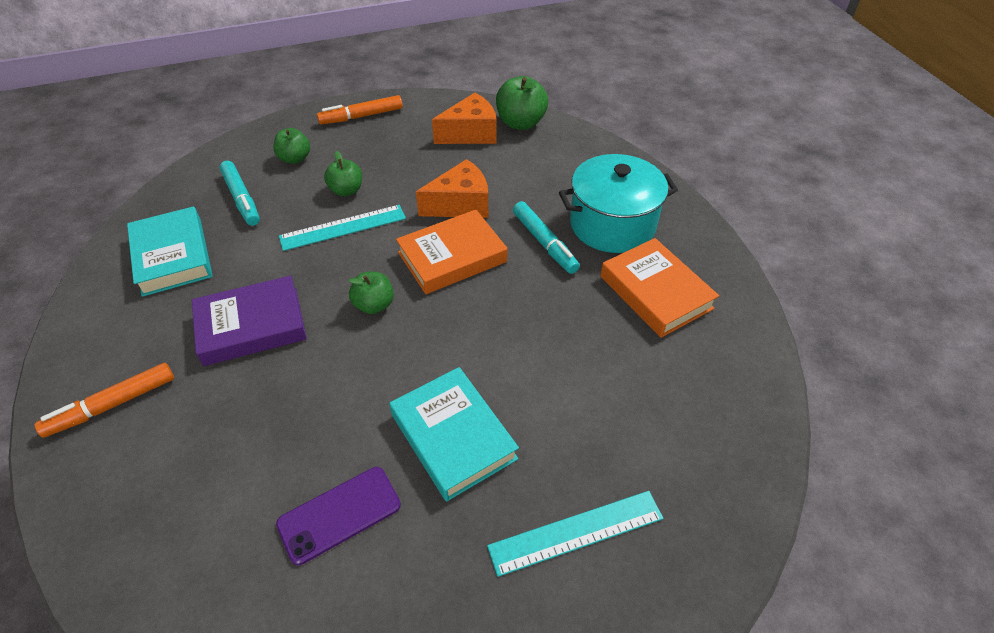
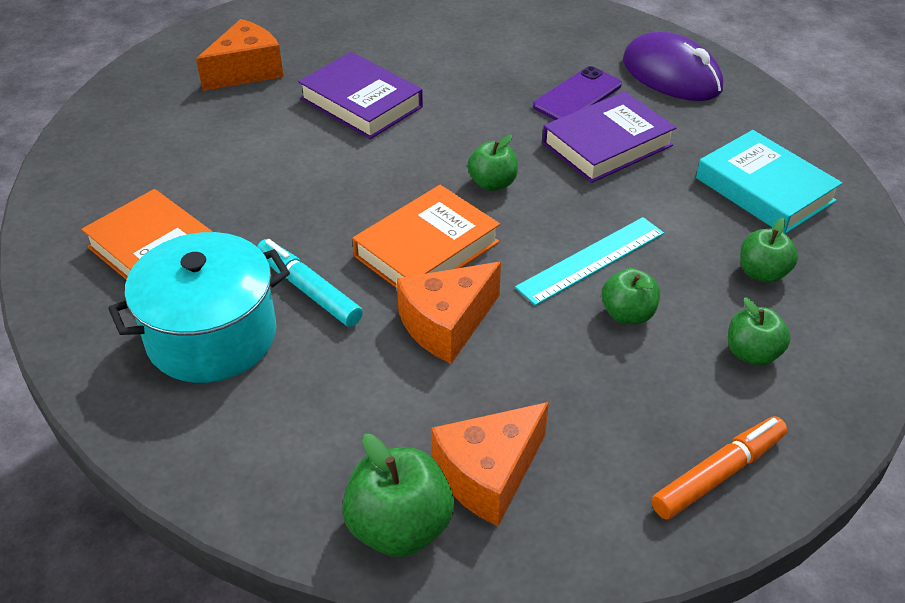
camera: 165 degrees right, 5 degrees down
(112, 405) = (671, 75): orange marker -> purple mouse
(242, 199) = (762, 273): turquoise marker -> green apple
(339, 514) = (432, 52): purple phone -> purple phone (577, 96)
(453, 436) = (361, 103): turquoise book -> purple book
(576, 532) = (246, 71): turquoise ruler -> orange cheese

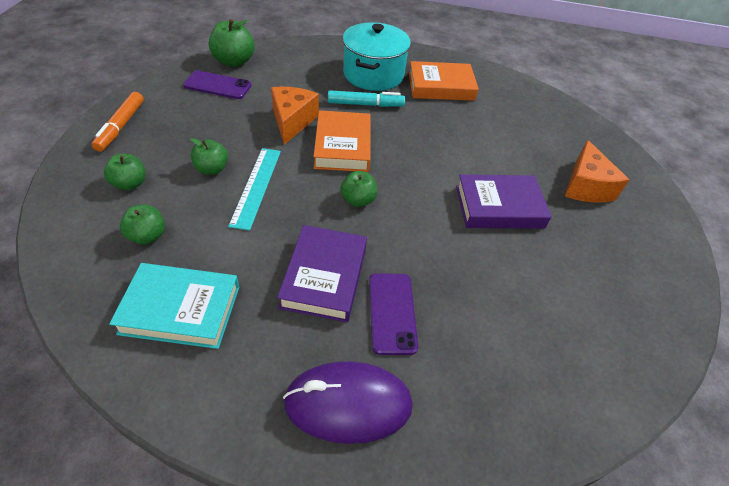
camera: 130 degrees right, 5 degrees up
(488, 475) = (218, 85): orange cheese -> purple phone

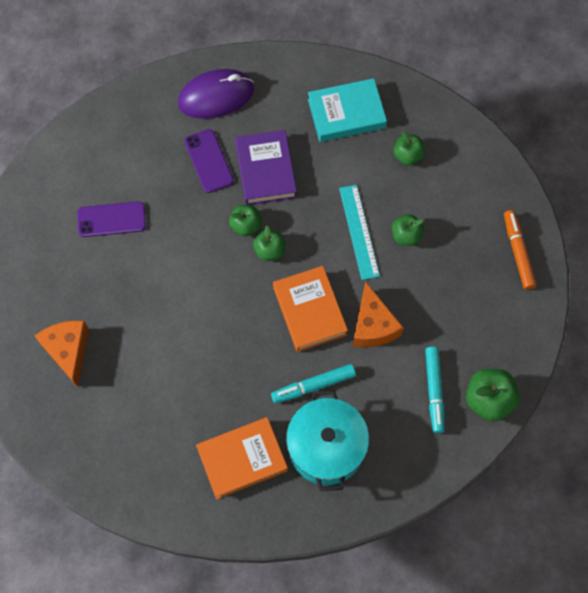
camera: 165 degrees right, 20 degrees up
(130, 184) = (457, 194): green apple -> green apple (246, 226)
(218, 85) = (477, 349): purple phone -> purple phone (111, 219)
(271, 76) = (434, 391): none -> turquoise marker
(499, 207) = (147, 291): purple book -> none

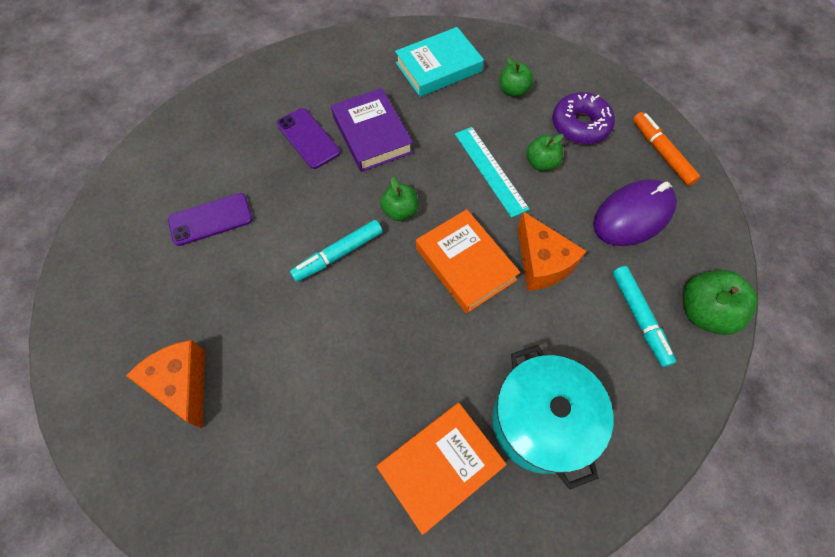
camera: 15 degrees left, 5 degrees down
(216, 96) = (300, 78): purple mouse -> purple mouse (633, 215)
(246, 226) = (366, 192): green apple -> none
(313, 386) = (498, 348): turquoise marker -> turquoise marker (338, 254)
(455, 206) = (580, 125): none -> purple donut

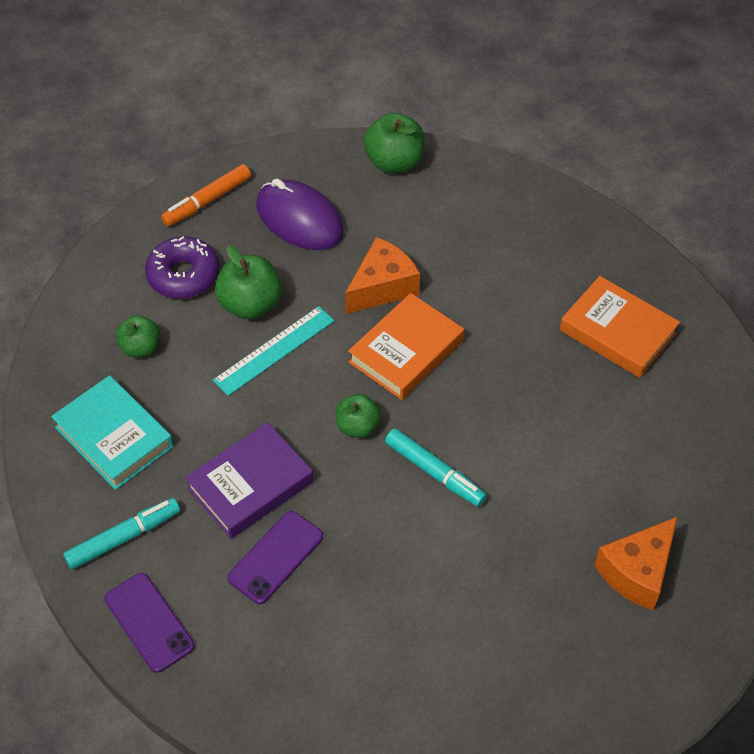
camera: 105 degrees left, 10 degrees down
(211, 219) = (433, 627): purple phone -> purple phone (149, 622)
(541, 163) = (250, 304): green apple -> green apple, size x1.55
(541, 422) = (547, 267): turquoise pot -> none
(639, 318) = (417, 207): turquoise marker -> turquoise marker (124, 538)

